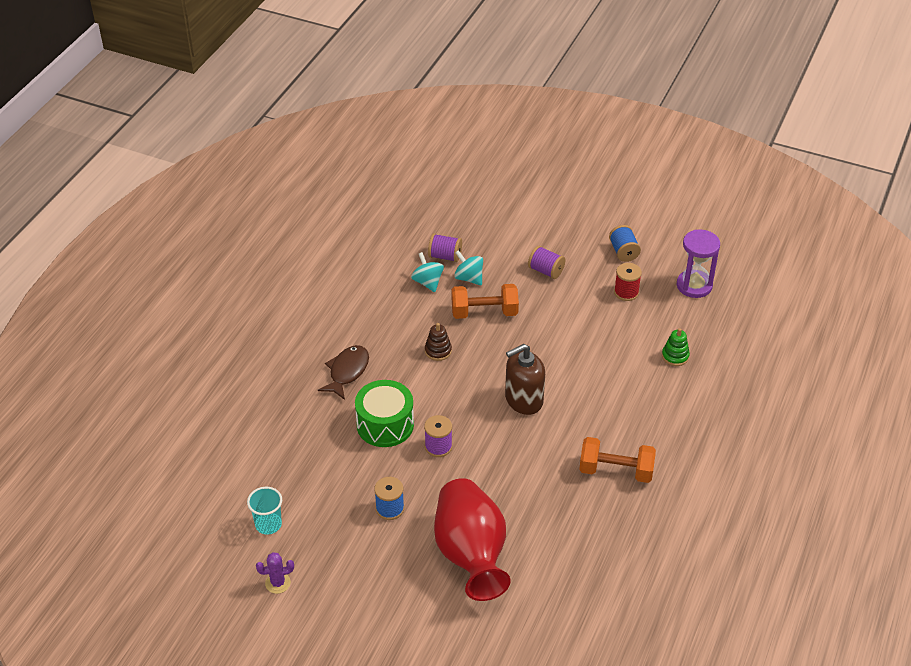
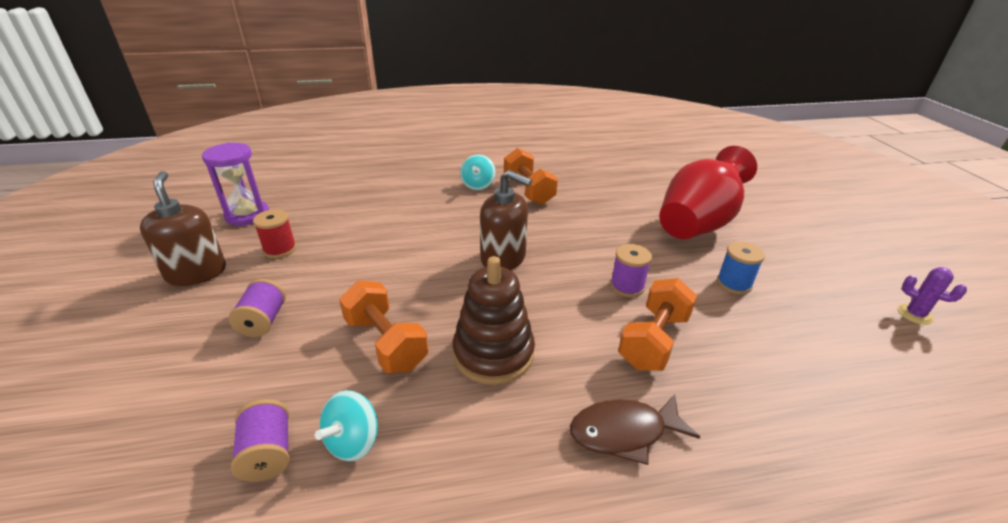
camera: 125 degrees left, 10 degrees down
(268, 524) = (896, 362): turquoise cup -> none
(385, 425) = (653, 340): green drum -> orange dumbbell
(438, 351) = (493, 353): brown stacking toy -> brown stacking toy, size x1.93
(469, 278) = (316, 393): turquoise spinning top -> turquoise spinning top (478, 185)
(623, 252) = (196, 273): blue spool -> brown soap dispenser
(675, 356) = (365, 200): green stacking toy -> none

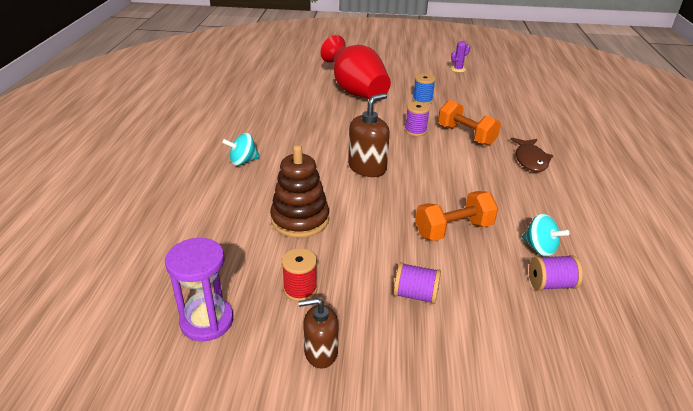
camera: 75 degrees left, 0 degrees up
(196, 273) = (320, 352): brown soap dispenser -> brown soap dispenser, size x0.66
(478, 185) = (243, 161): turquoise spinning top -> turquoise spinning top turned 135 degrees clockwise
(493, 353) = (470, 188): brown stacking toy -> brown stacking toy (300, 220)
(528, 190) = (270, 139): orange dumbbell -> none

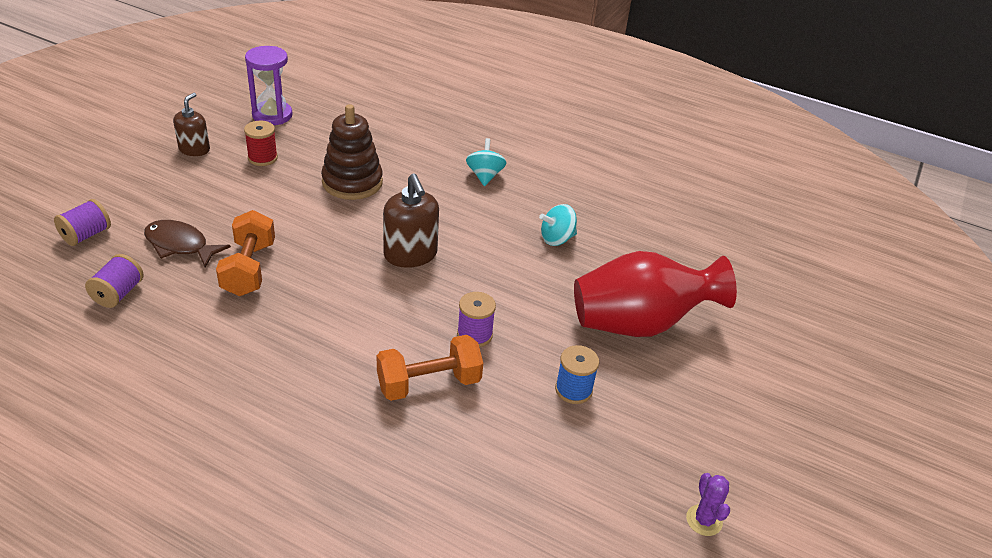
camera: 110 degrees right, 5 degrees up
(415, 295) = (196, 209): purple spool -> purple spool (86, 235)
(530, 160) = (316, 418): brown fish -> brown fish (180, 245)
(540, 248) = (164, 316): turquoise spinning top -> turquoise spinning top (556, 239)

